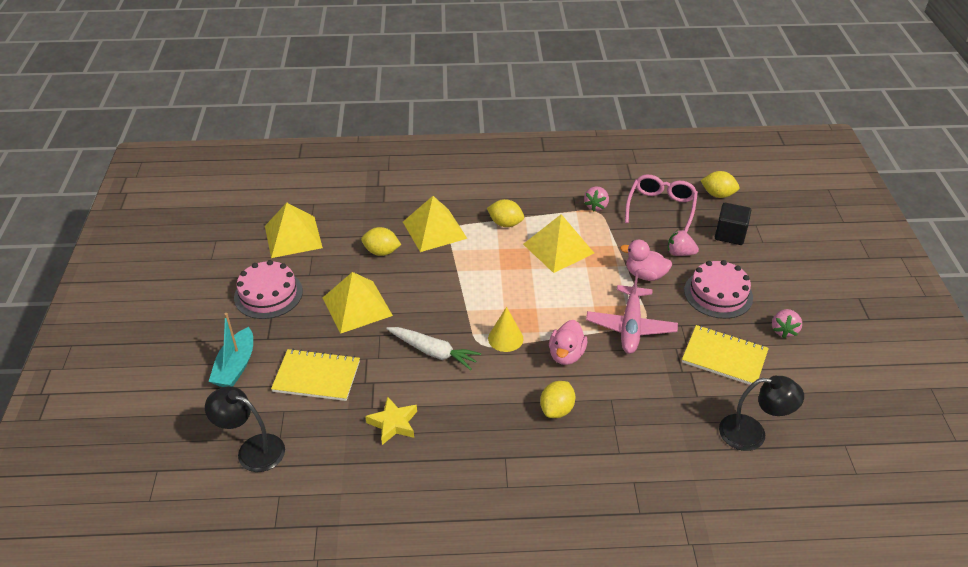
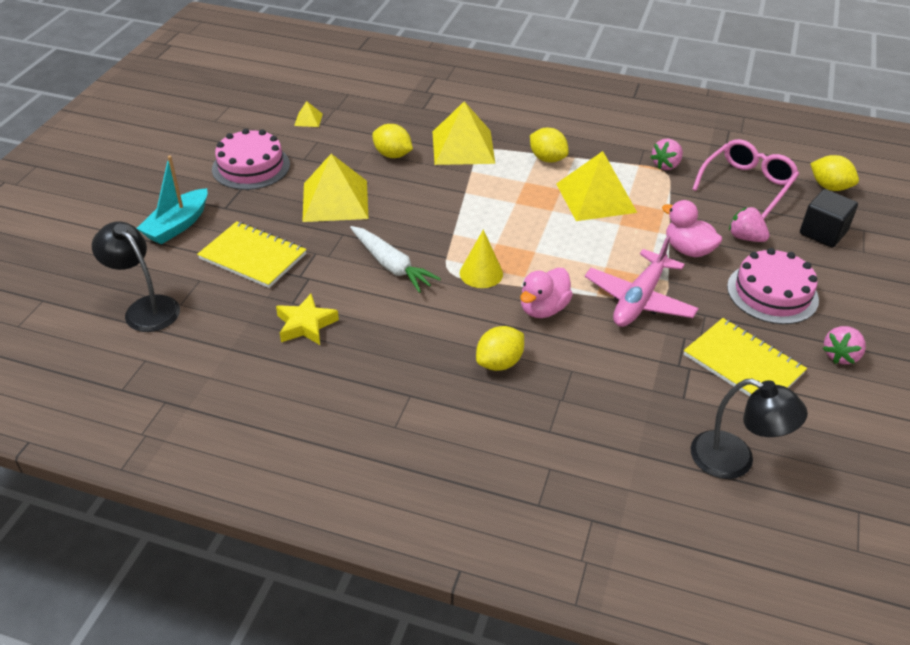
camera: 20 degrees right, 0 degrees up
(293, 236) = (308, 119): yellow pyramid -> yellow pyramid, size x0.43

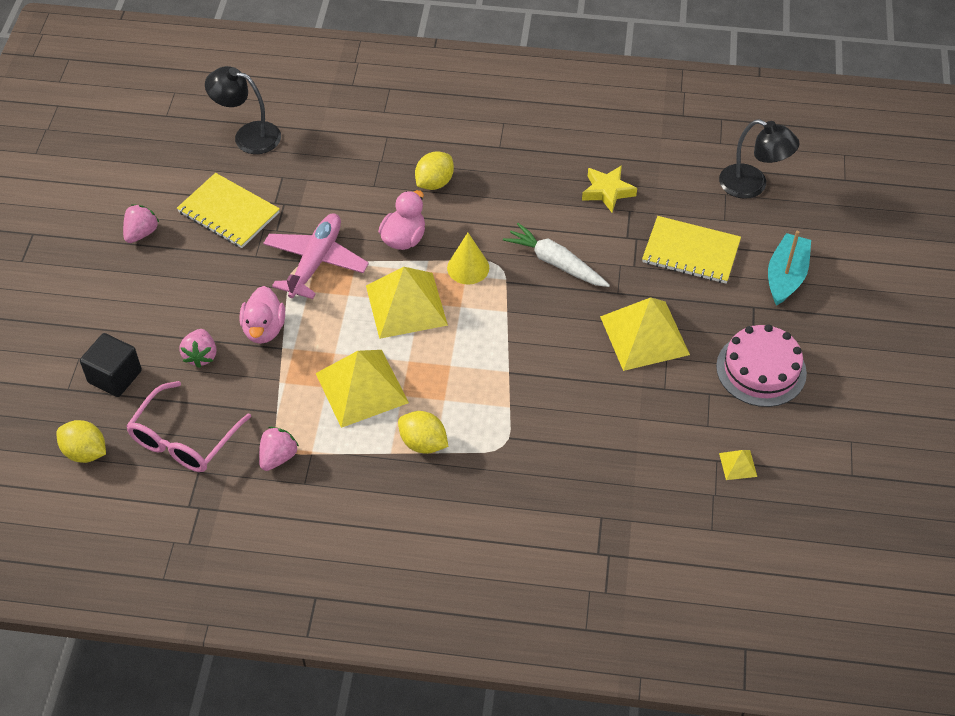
camera: 170 degrees right, 10 degrees up
(392, 155) = (609, 417): yellow lemon -> none
(463, 147) = (529, 446): yellow pyramid -> yellow pyramid (406, 305)
(688, 250) = (264, 329): pink duck -> pink duck turned 60 degrees clockwise
(745, 237) = (201, 356): pink strawberry -> pink strawberry turned 60 degrees clockwise
(772, 293) = (187, 289): pink cake -> none

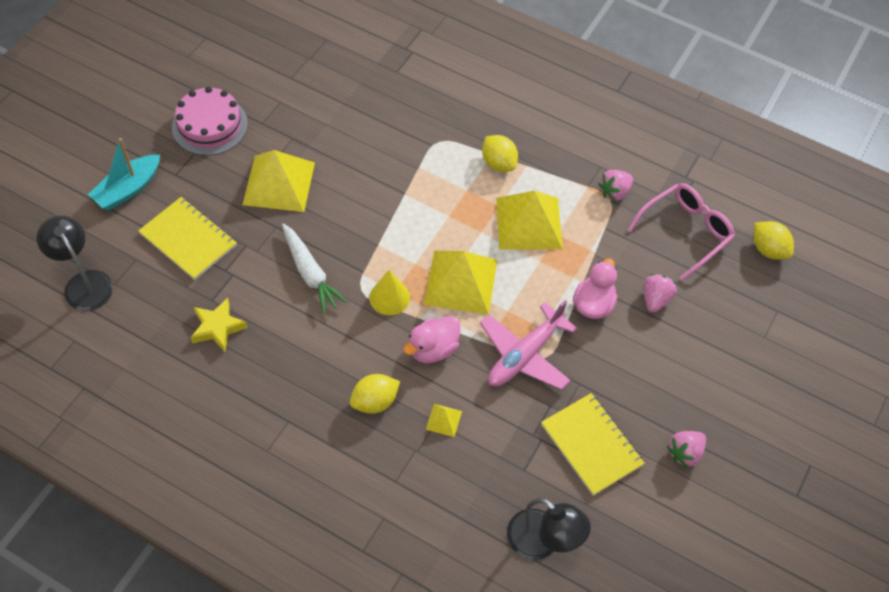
camera: 160 degrees left, 5 degrees up
(115, 377) = (734, 307): black cube -> none
(738, 464) = (278, 70): yellow pyramid -> yellow pyramid (443, 420)

